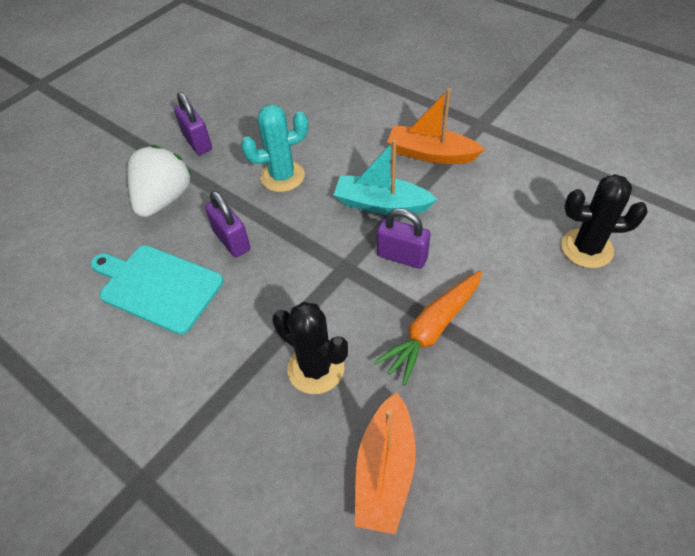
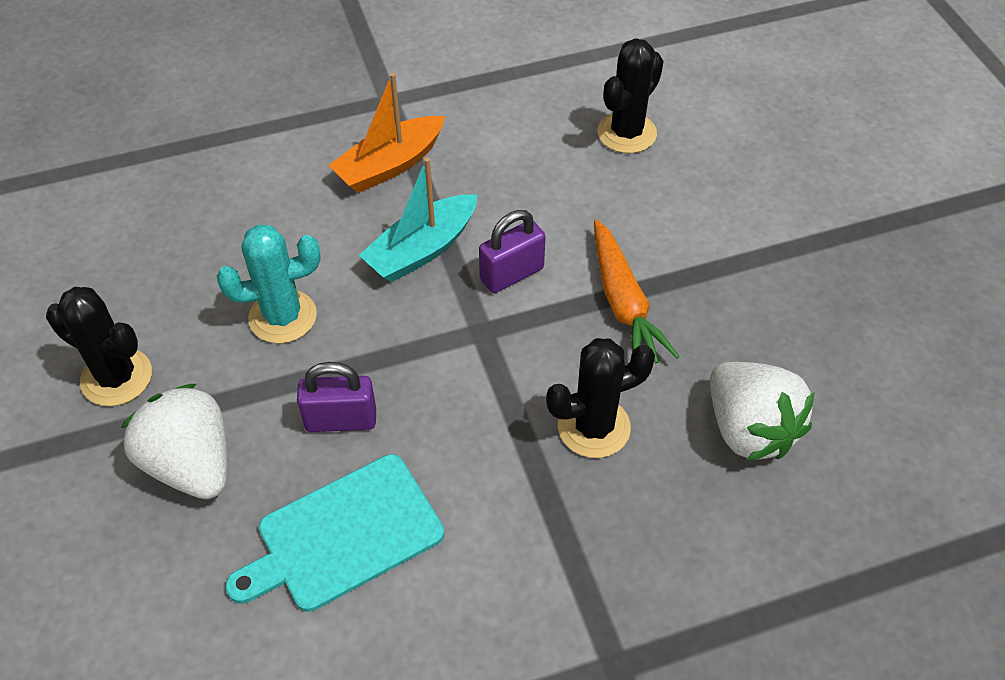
camera: 60 degrees left, 0 degrees up
(197, 142) = (116, 377): purple padlock -> black cactus
(282, 176) = (282, 317): turquoise cactus -> turquoise cactus turned 60 degrees clockwise
(385, 470) = (749, 429): orange boat -> white strawberry

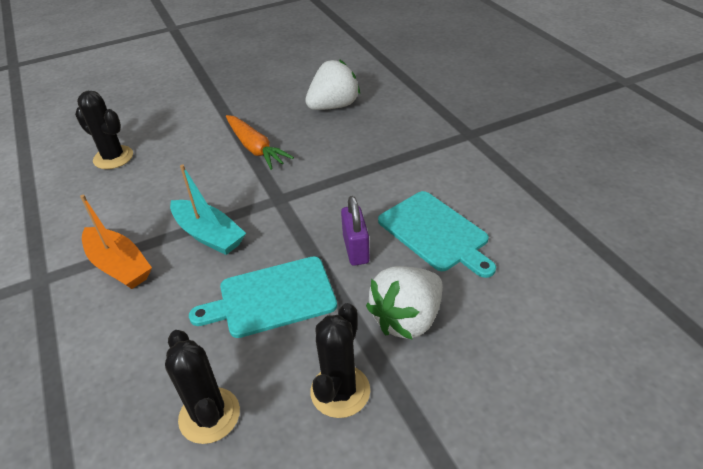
camera: 95 degrees left, 10 degrees down
(282, 317) = (272, 297): turquoise cactus -> turquoise cutting board
(512, 274) = (232, 192): purple padlock -> none
(594, 427) = (341, 151): black cactus -> black cactus (209, 415)
(623, 303) = (255, 148): orange carrot -> orange carrot turned 75 degrees clockwise

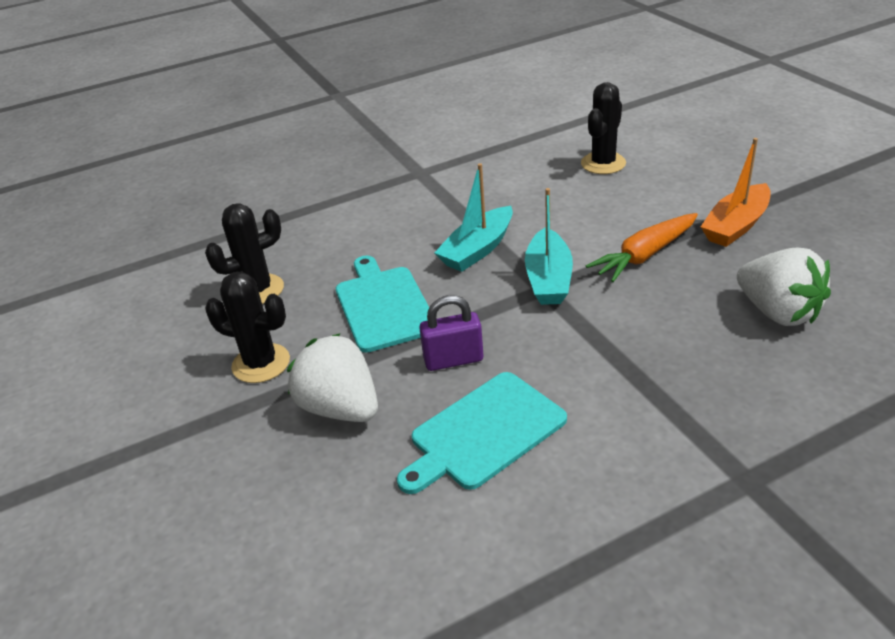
camera: 90 degrees right, 5 degrees down
(119, 266) = (434, 207): orange boat -> orange boat (736, 226)
(267, 195) = (548, 279): none -> turquoise boat

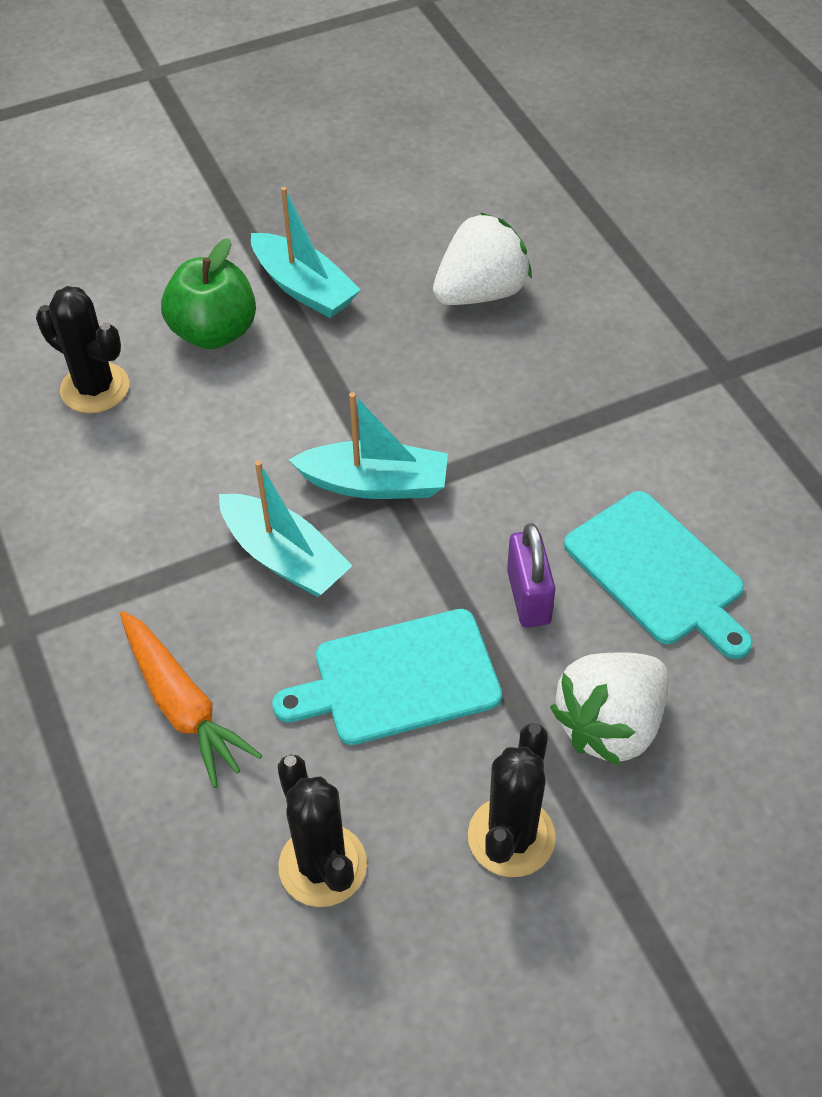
camera: 90 degrees left, 15 degrees up
(645, 255) = (345, 381): orange carrot -> orange carrot (182, 705)
(671, 196) = (214, 332): none -> green apple
(736, 226) = (304, 288): orange boat -> turquoise boat

